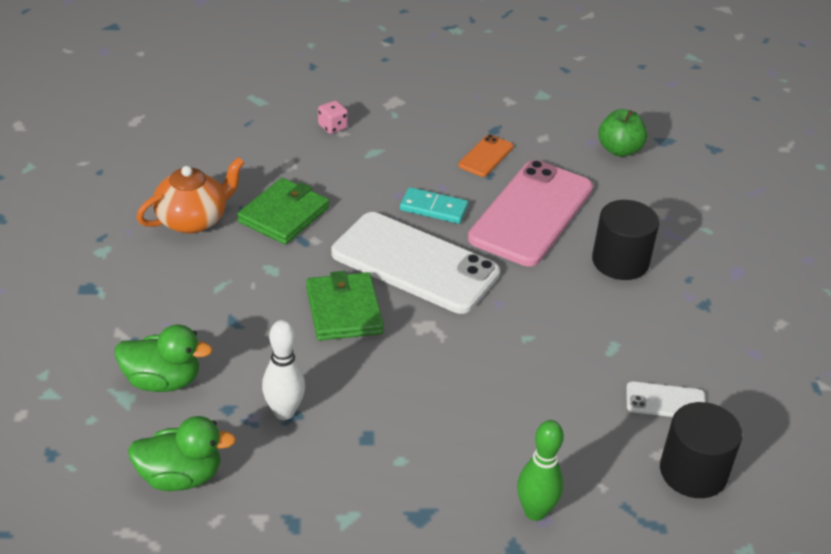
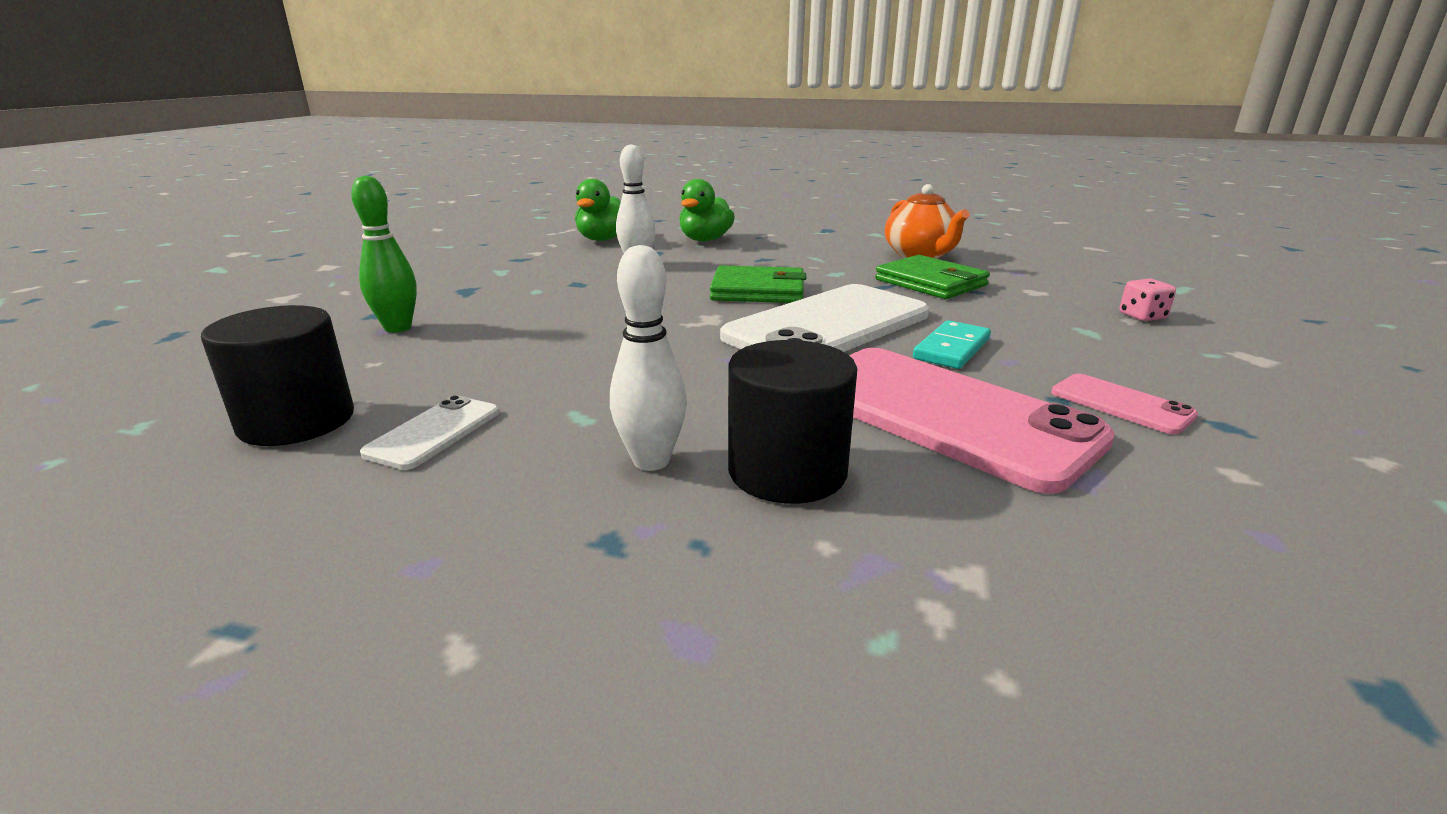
camera: 110 degrees right, 15 degrees down
(486, 156) = (1121, 404): orange phone -> pink phone
(619, 150) = (1256, 578): green apple -> none
(639, 307) = (651, 461): none -> white bowling pin

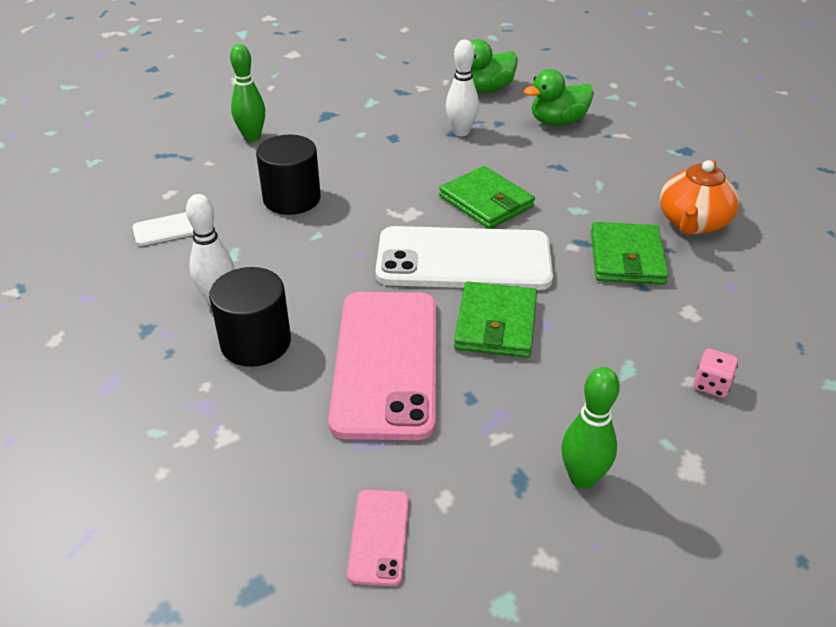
camera: 45 degrees right, 15 degrees up
(297, 421) = (139, 190): black cylinder -> black cylinder (292, 199)
(951, 349) = (496, 324): turquoise domino -> green wallet
(1121, 404) = (496, 425): pink phone -> pink phone (379, 536)
(1244, 400) = (582, 478): none -> green bowling pin

